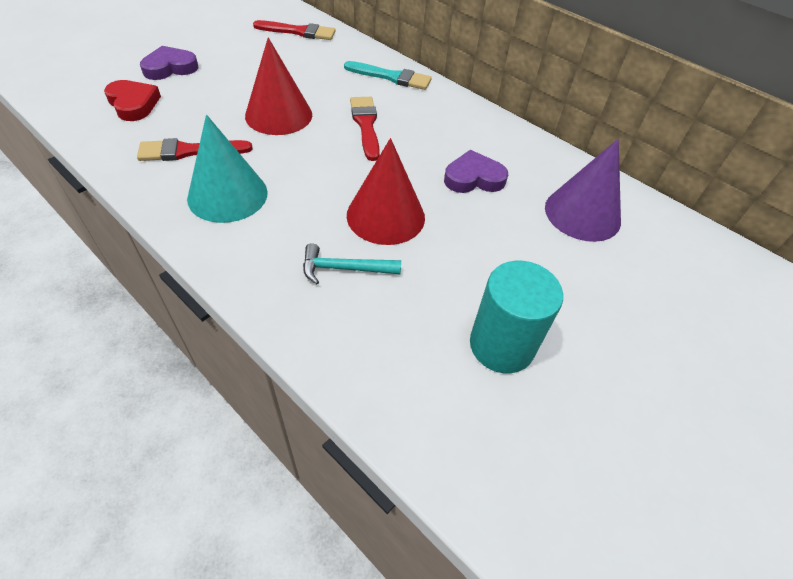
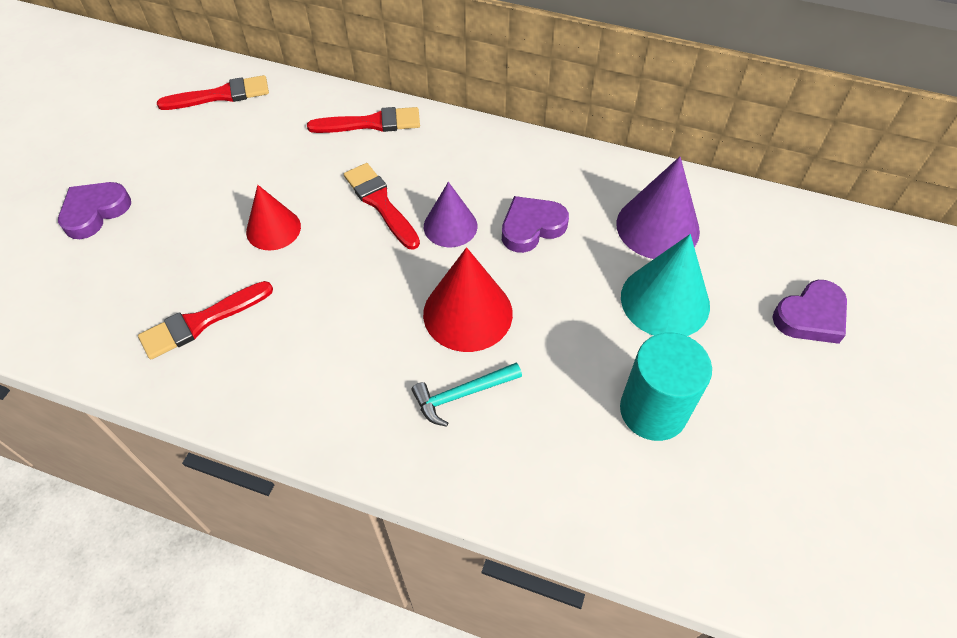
camera: 20 degrees left, 5 degrees up
(133, 104) = (86, 283): red heart -> none
(227, 195) = (284, 360): turquoise cone -> turquoise cone (665, 300)
(279, 115) = (273, 229): red cone -> red cone, size x0.65
(392, 77) = (371, 123): turquoise brush -> red brush
(409, 156) = (450, 226): none -> purple cone
(695, 330) = (810, 316): none -> purple heart

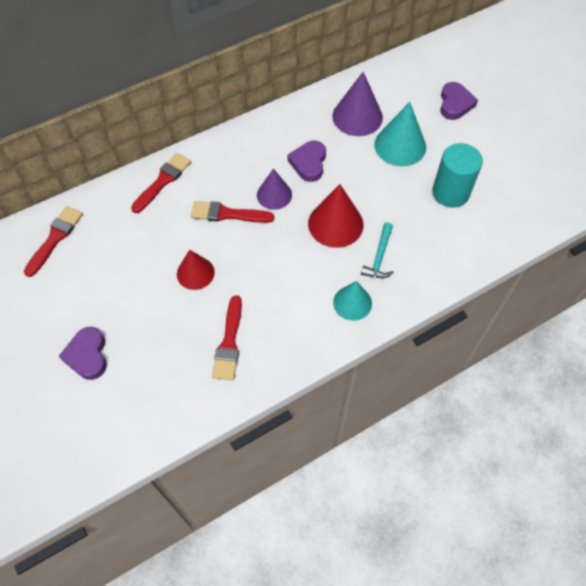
camera: 50 degrees left, 5 degrees up
(362, 411) = (352, 303): none -> turquoise cone

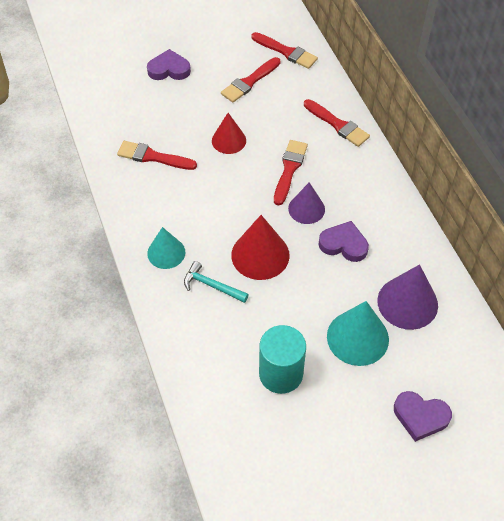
camera: 100 degrees right, 5 degrees down
(105, 267) = (249, 82): none -> red brush

